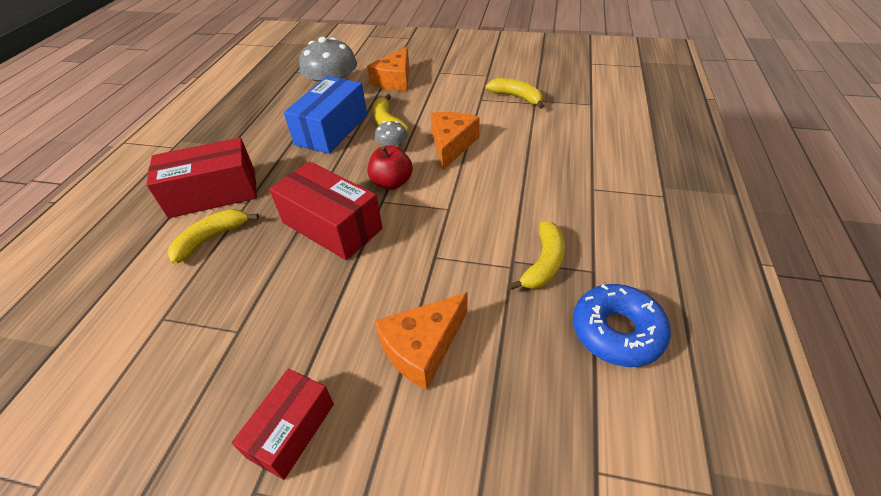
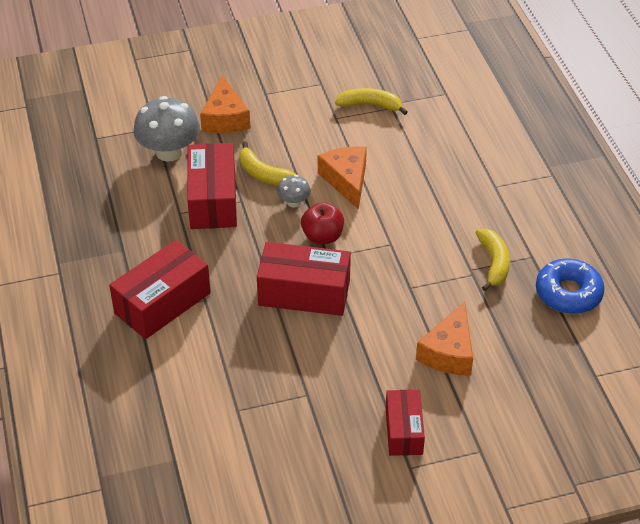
camera: 30 degrees left, 0 degrees up
(211, 238) = (208, 341): yellow banana -> none
(332, 129) = (213, 200): blue box -> red box

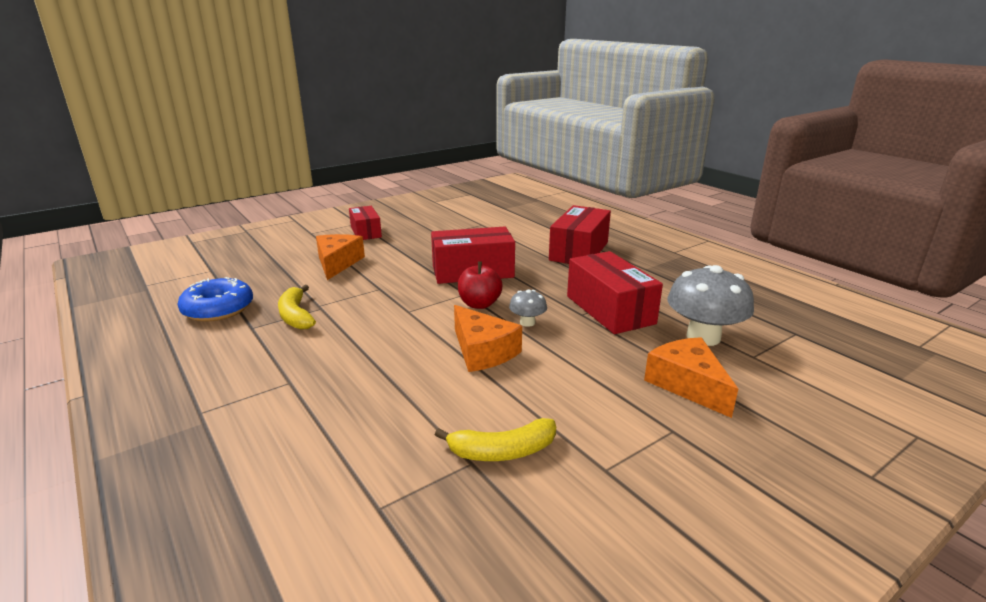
camera: 160 degrees right, 20 degrees down
(263, 174) = (581, 338): yellow banana -> none

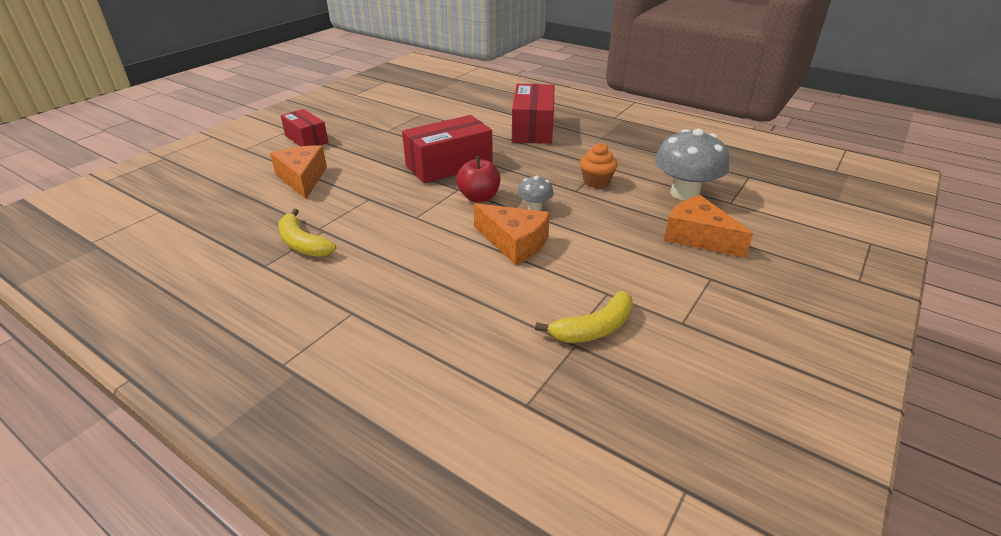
camera: 20 degrees left, 10 degrees up
(218, 309) = (208, 253): blue donut -> none
(610, 309) = (596, 182): red box -> orange cupcake

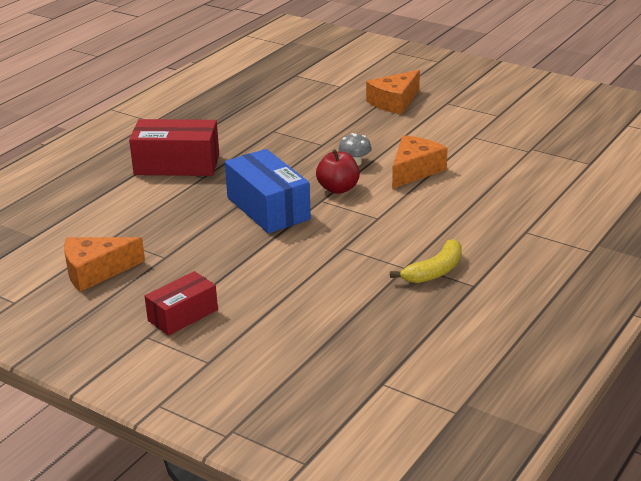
camera: 90 degrees left, 5 degrees down
(302, 179) = (299, 296): orange cheese -> orange cheese (96, 271)
(449, 165) = (268, 208): red box -> blue box
(594, 328) = (513, 142): yellow banana -> none
(596, 182) = (305, 135): orange cupcake -> none
(684, 193) = (325, 101): grey mushroom -> none

